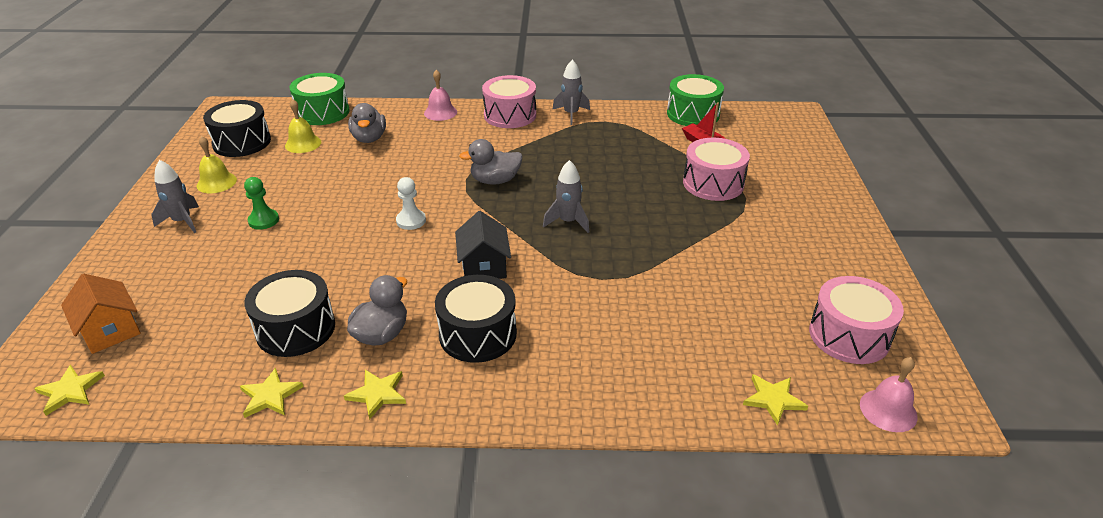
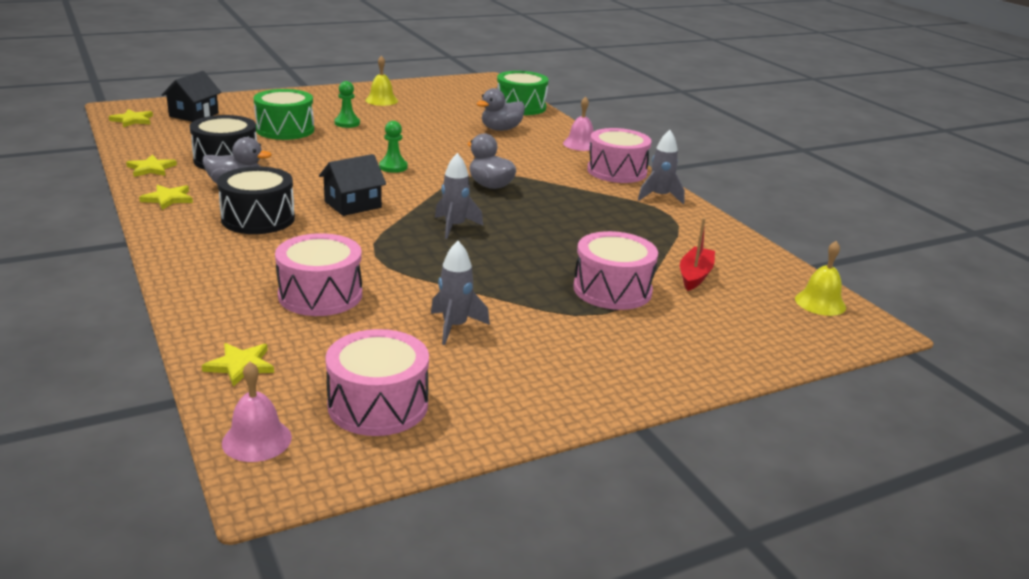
camera: 60 degrees right, 10 degrees down
(110, 330) = (194, 115): orange house -> black house
(182, 221) = (324, 103): grey rocket -> grey rocket (454, 327)
(242, 142) = (443, 94): black drum -> none
(303, 144) = (464, 111): yellow bell -> yellow bell (820, 303)
(411, 221) = (393, 167): white pawn -> green pawn
(663, 327) = (320, 295): none -> pink drum
(693, 114) = (759, 259): green drum -> green drum (285, 130)

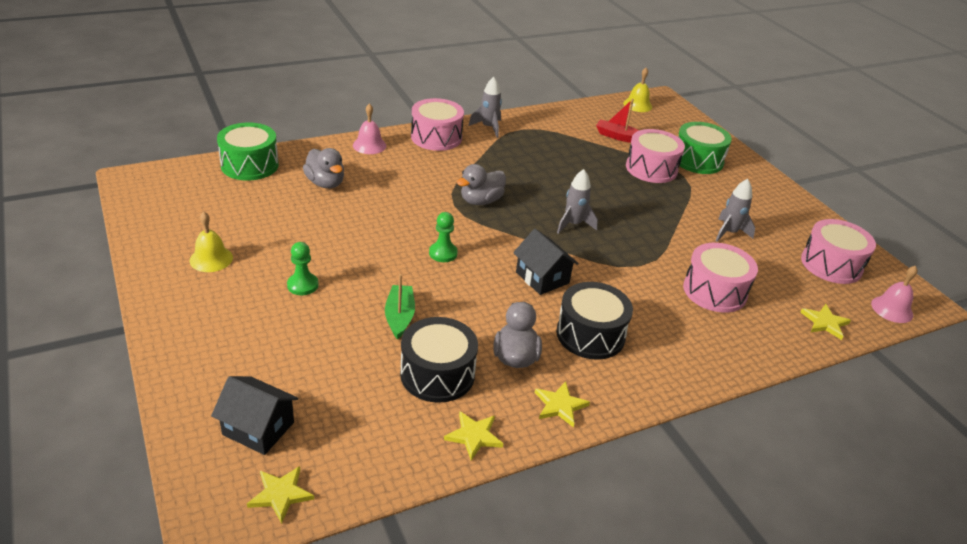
camera: 90 degrees left, 10 degrees up
(285, 130) = (326, 334): green drum -> green drum (697, 160)
(301, 150) = (399, 317): none -> green boat

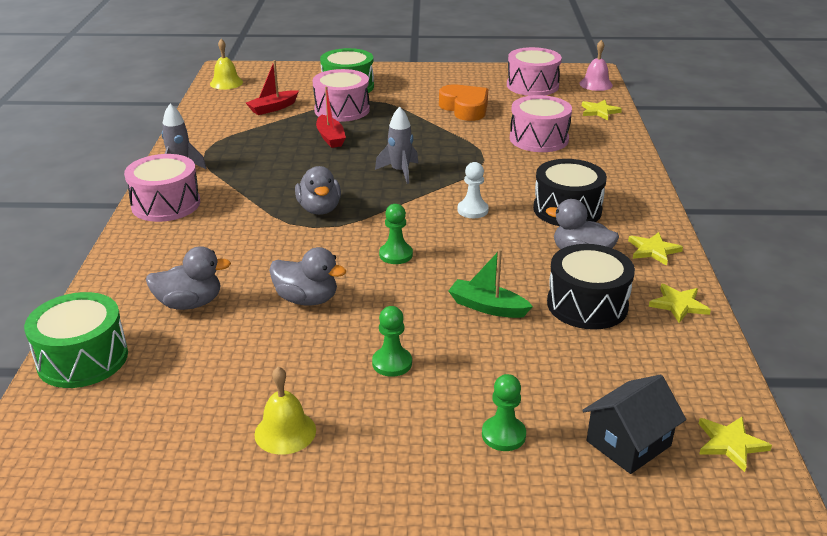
camera: 60 degrees left, 5 degrees down
(243, 357) = (503, 435): none -> green pawn
(358, 228) = (307, 299): none -> grey duck
(369, 145) = (135, 253): pink bell -> none
(542, 278) = (472, 210): black house -> white pawn
(597, 176) = (330, 138): none -> red boat
(729, 233) = (465, 108): grey rocket -> orange heart

